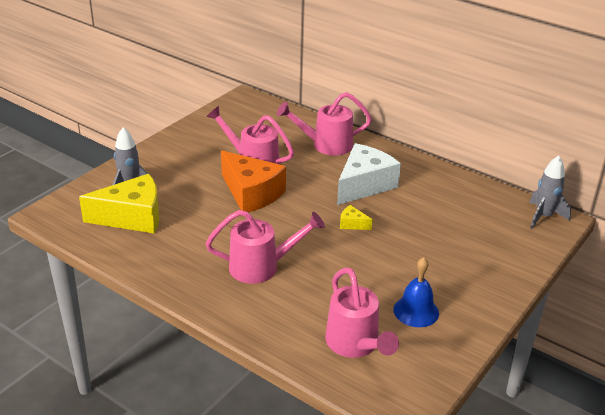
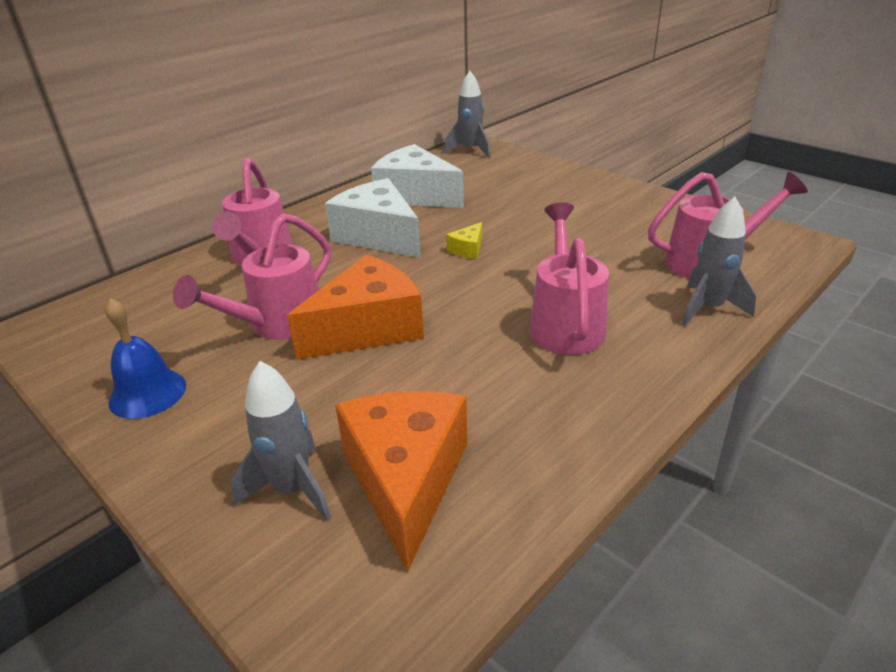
camera: 80 degrees left, 0 degrees up
(132, 217) = (406, 480): yellow cheese -> orange cheese
(285, 333) = (708, 309): none -> grey rocket
(416, 311) = (638, 224): blue bell -> blue bell (147, 393)
(436, 195) = (415, 195): none -> white cheese

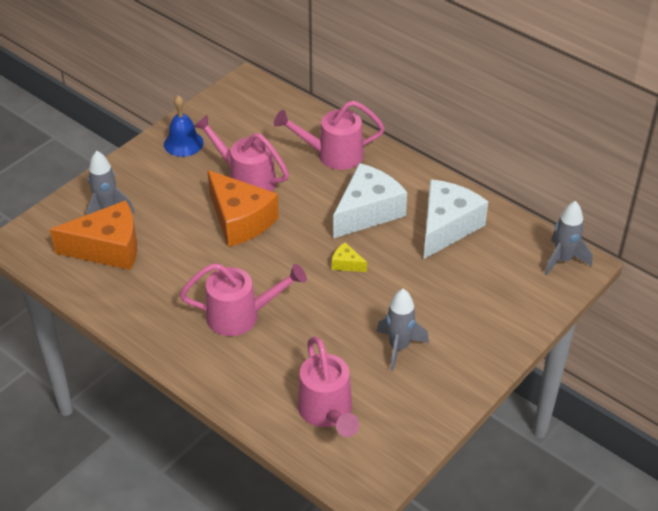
camera: 85 degrees right, 10 degrees up
(708, 309) = (256, 397): grey rocket -> grey rocket (399, 347)

